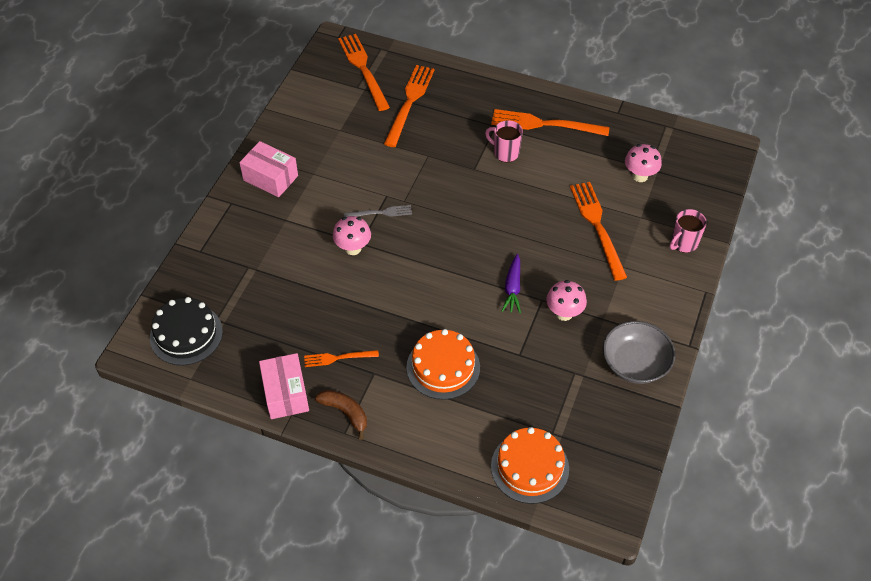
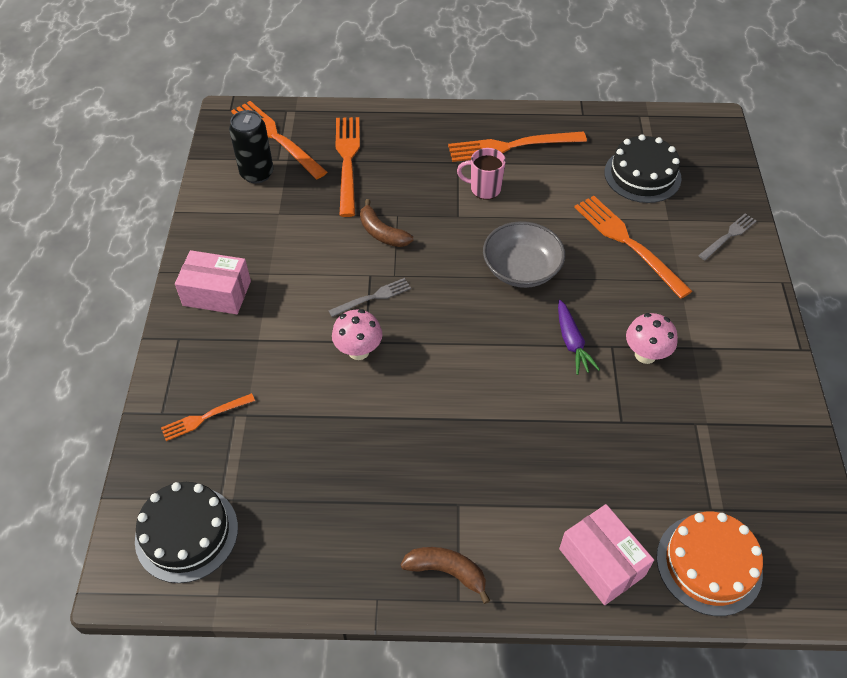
camera: 20 degrees left, 0 degrees up
(285, 394) = (357, 572): pink box -> pink box (601, 562)
(336, 94) = (257, 174): none -> black can
(337, 358) = (403, 500): orange fork -> orange fork (204, 418)
(410, 166) = (382, 233): none -> brown banana
(443, 367) = (539, 468): orange cake -> none
(635, 363) = (756, 390): grey bowl -> grey bowl (521, 269)
(640, 176) = (642, 175): pink mushroom -> black cake
(683, 243) = (729, 235): pink mug -> grey fork

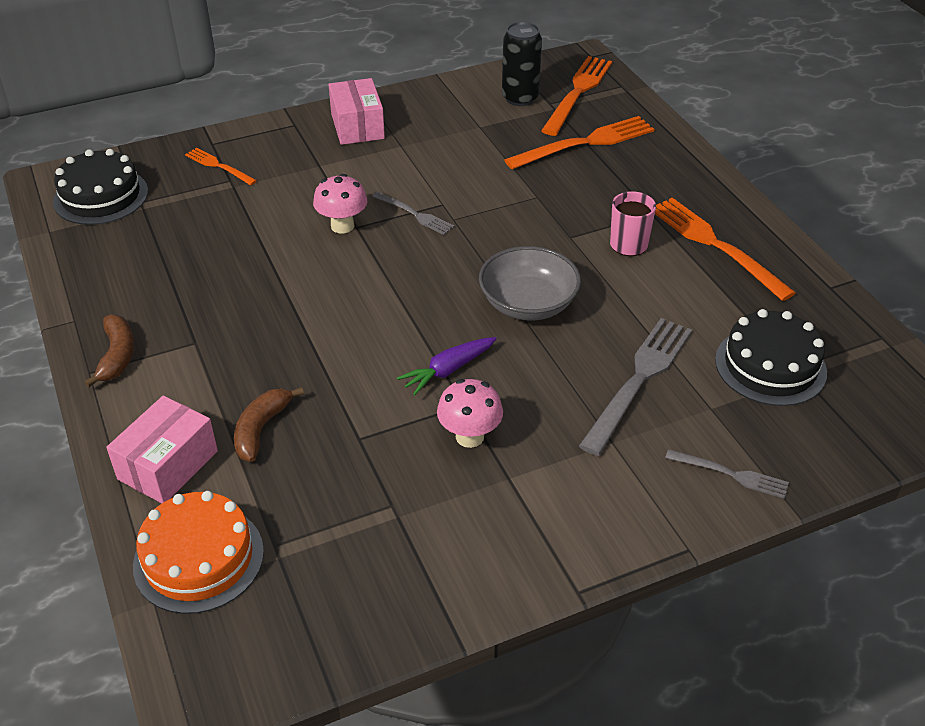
camera: 65 degrees right, 10 degrees down
(382, 233) = (504, 194): brown banana -> brown banana (261, 429)
(626, 242) = (639, 379): orange fork -> grey fork

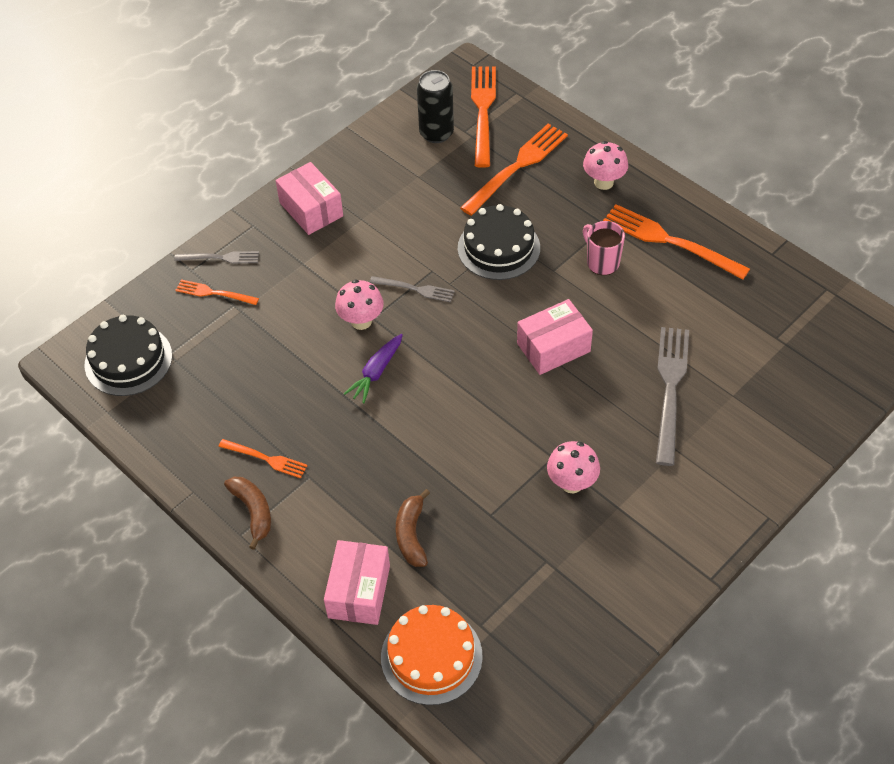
camera: 20 degrees left, 10 degrees up
(165, 314) = (266, 459): none -> orange fork
(448, 370) = (524, 431): purple carrot -> purple carrot (376, 372)
(528, 304) = (553, 347): grey bowl -> pink box
(670, 177) = (603, 182): none -> pink mushroom
(732, 474) = (771, 446): grey fork -> grey fork (221, 258)
(770, 366) = (758, 342): black cake -> black cake (498, 248)

